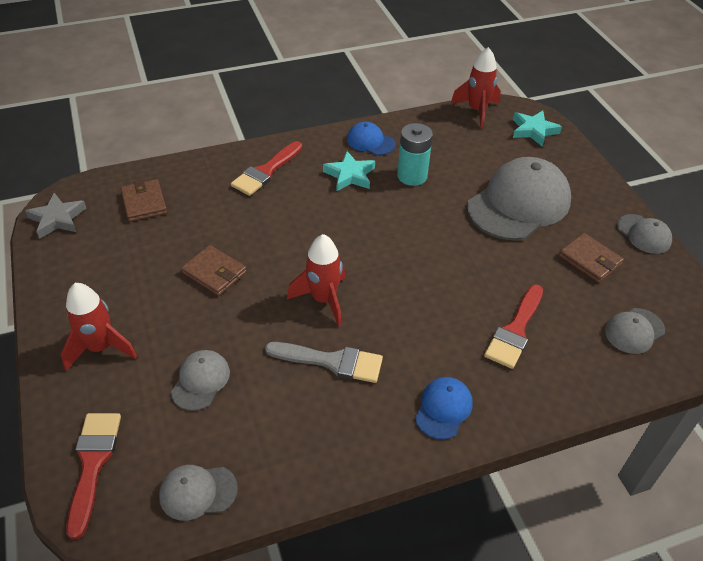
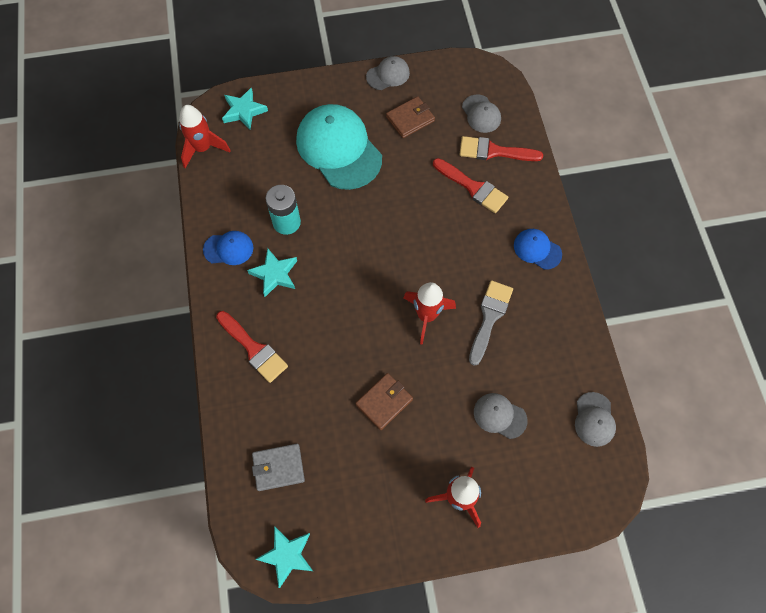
camera: 80 degrees left, 20 degrees up
(57, 219) = (287, 555): grey star -> turquoise star
(93, 464) = (568, 496): red brush -> red brush (494, 151)
(144, 203) = (278, 467): brown wallet -> grey wallet
(370, 141) = (228, 249): blue cap -> blue cap turned 135 degrees counterclockwise
(519, 204) = (339, 149): grey cap -> turquoise cap

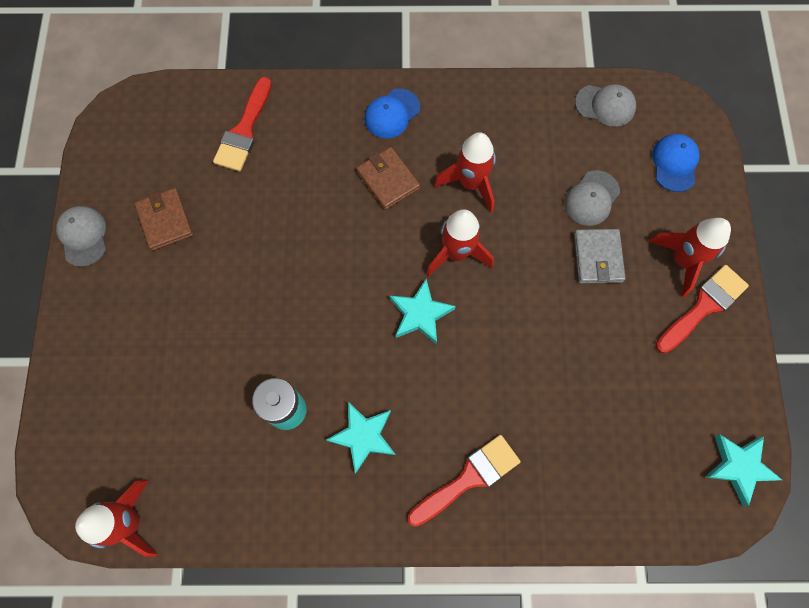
camera: 80 degrees left, 5 degrees up
(228, 249) = (310, 498): blue cap -> blue cap (675, 163)
(244, 111) = (80, 450): turquoise star -> turquoise star (420, 314)
(278, 467) = (631, 464): grey wallet -> grey wallet (597, 257)
(339, 149) = (186, 322): turquoise cap -> none
(384, 402) = (561, 322): brown wallet -> brown wallet (388, 180)
(473, 187) = (290, 165): red brush -> red brush (703, 306)
(481, 114) = (183, 133): grey cap -> none
(489, 317) = (470, 183): grey brush -> red rocket

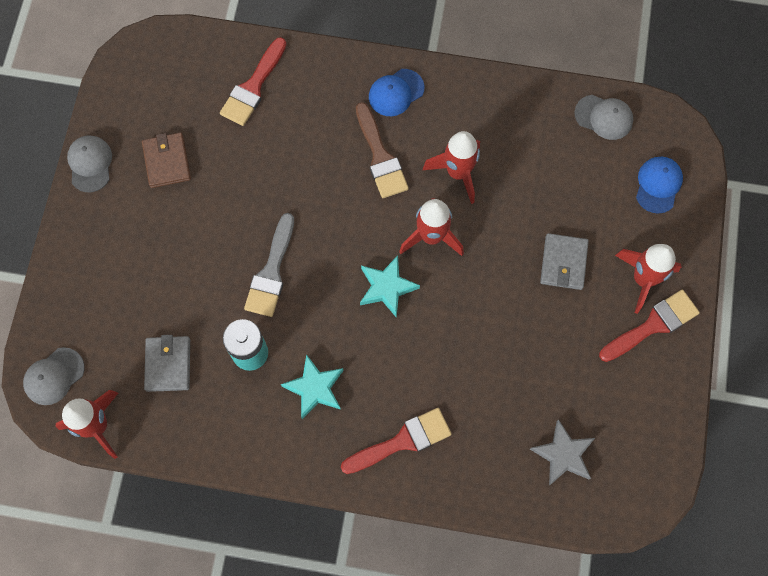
camera: 10 degrees right, 0 degrees up
(199, 438) = (168, 364): none -> grey wallet
(295, 318) = (271, 272): none -> grey brush
(388, 180) = (380, 156): brown wallet -> brown brush
(591, 198) = (570, 205): grey cap -> grey cap (54, 376)
(643, 462) = (563, 454): none -> grey star
(738, 467) = (650, 474): turquoise star -> none

